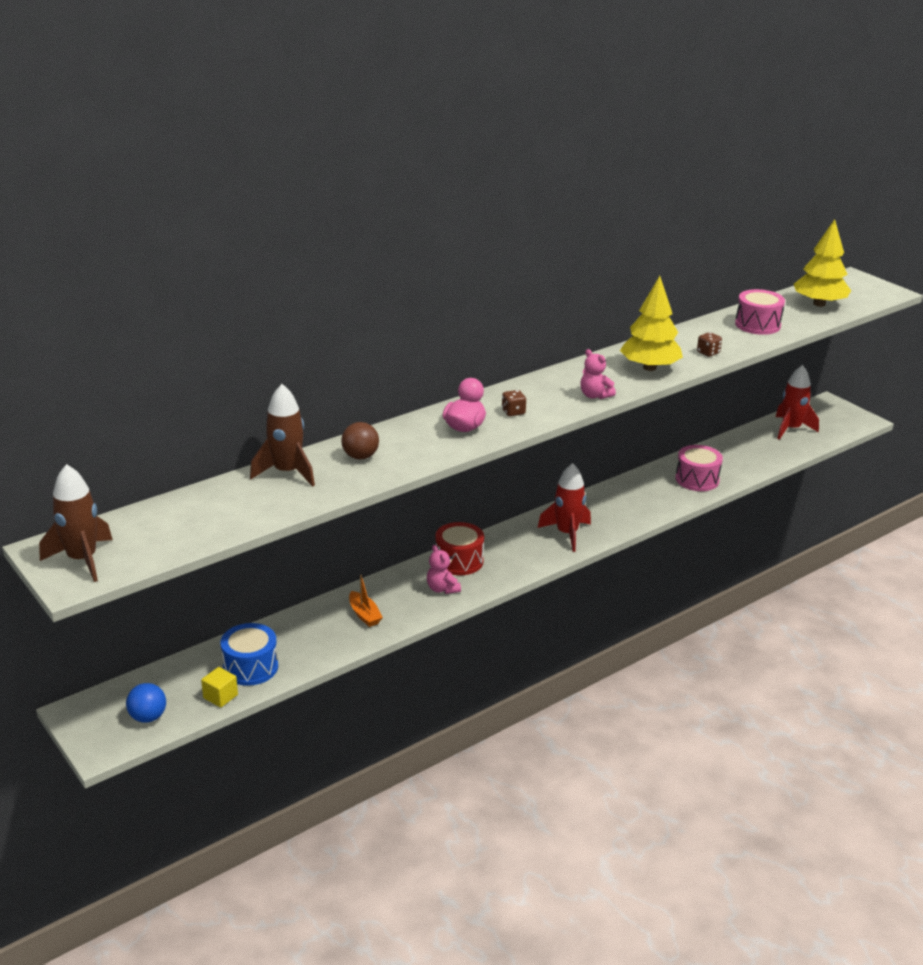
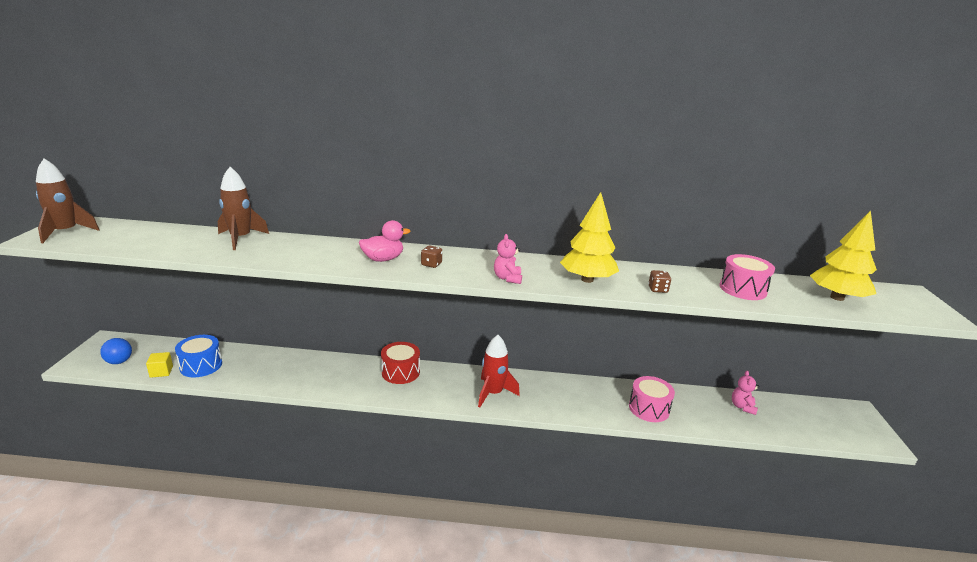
camera: 40 degrees right, 5 degrees down
(360, 456) = (292, 248): brown ball -> none
(364, 615) = (299, 372): orange boat -> none
(442, 589) = (363, 382): pink teddy bear -> pink teddy bear (742, 407)
(791, 429) = (791, 413): red rocket -> none

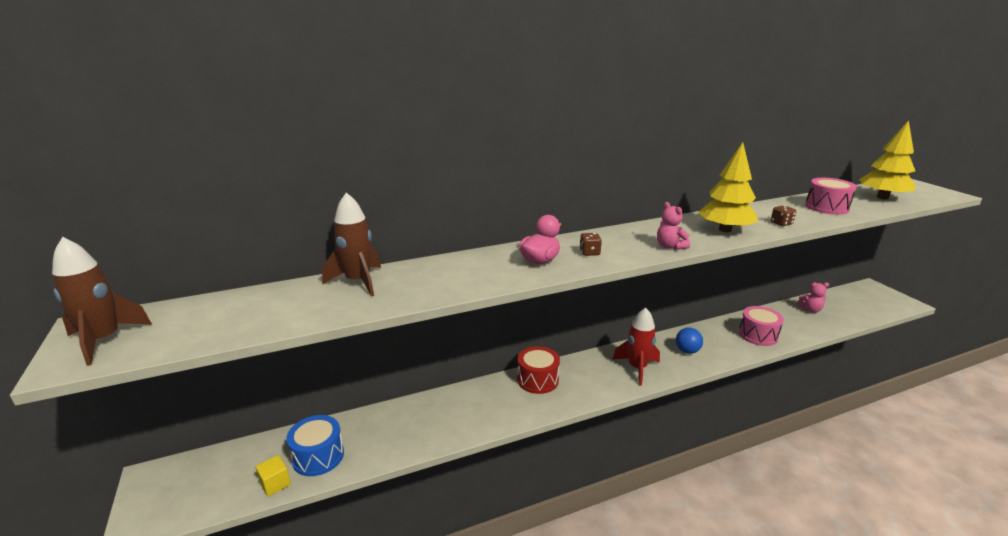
camera: 25 degrees left, 0 degrees up
(119, 361) = (201, 495): blue ball -> blue ball (687, 351)
(742, 407) = (810, 310): pink teddy bear -> pink teddy bear turned 75 degrees counterclockwise

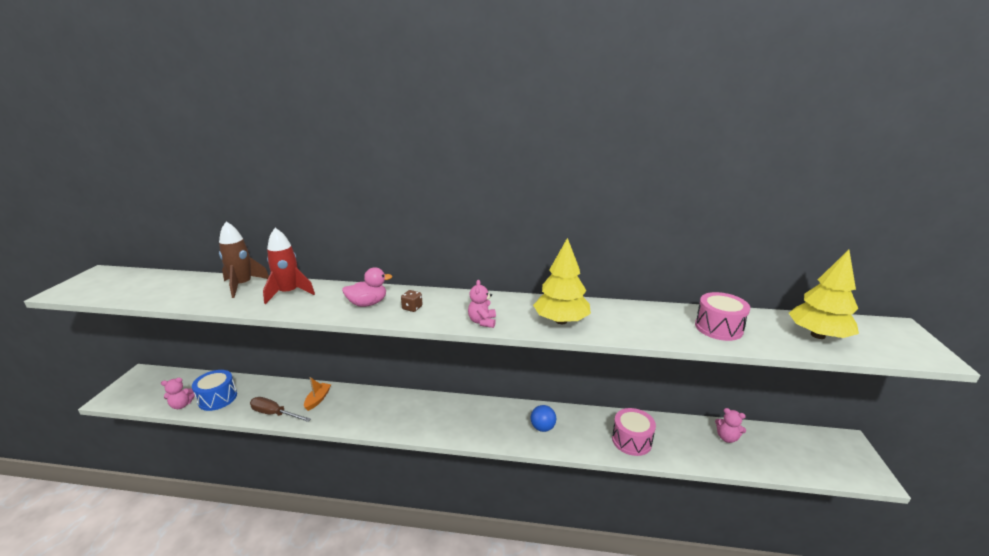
camera: 30 degrees right, 0 degrees up
(104, 340) = (91, 284): brown rocket -> none
(275, 483) = (181, 405): yellow cube -> pink teddy bear
(417, 442) = (274, 414): none -> brown screwdriver
(449, 409) = (318, 399): none -> orange boat
(537, 380) = (397, 403): red drum -> none
(637, 368) = (481, 425): red rocket -> red rocket (289, 293)
(781, 223) = (630, 330): brown dice -> none

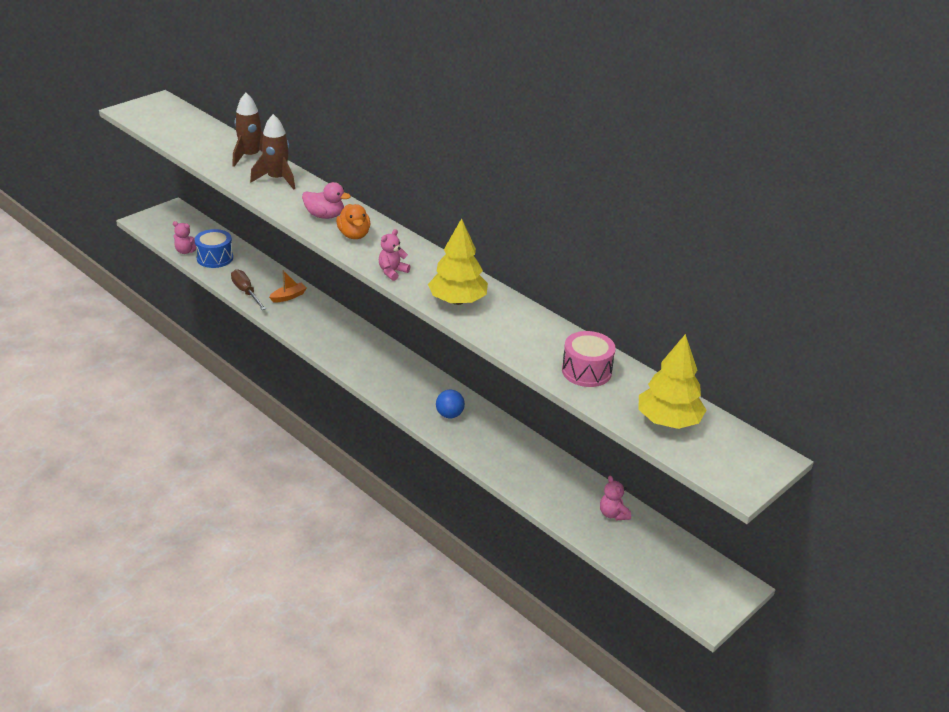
camera: 35 degrees right, 10 degrees up
(289, 293) = (277, 179): red rocket -> brown rocket
(412, 308) = (354, 235): brown dice -> orange duck
(631, 440) = (516, 466): pink drum -> none

